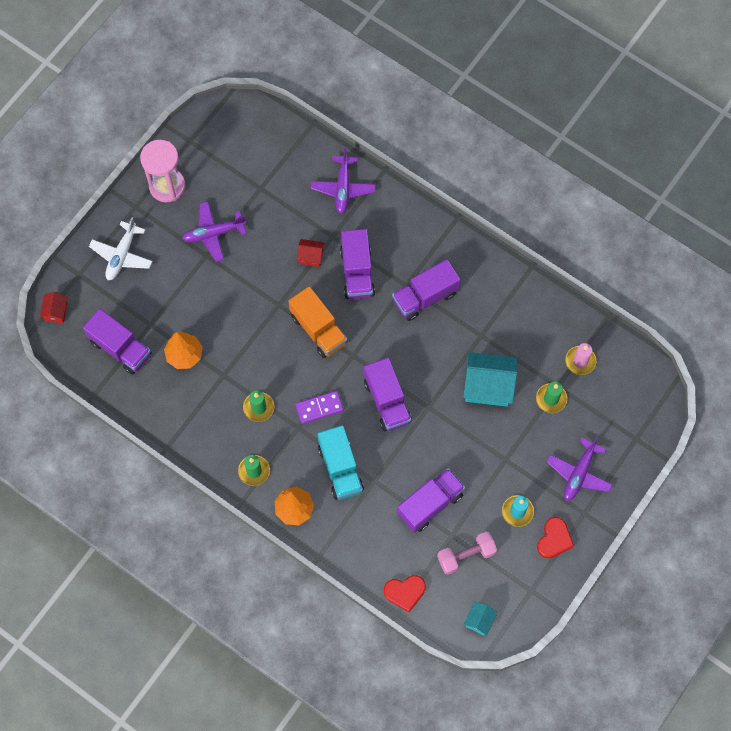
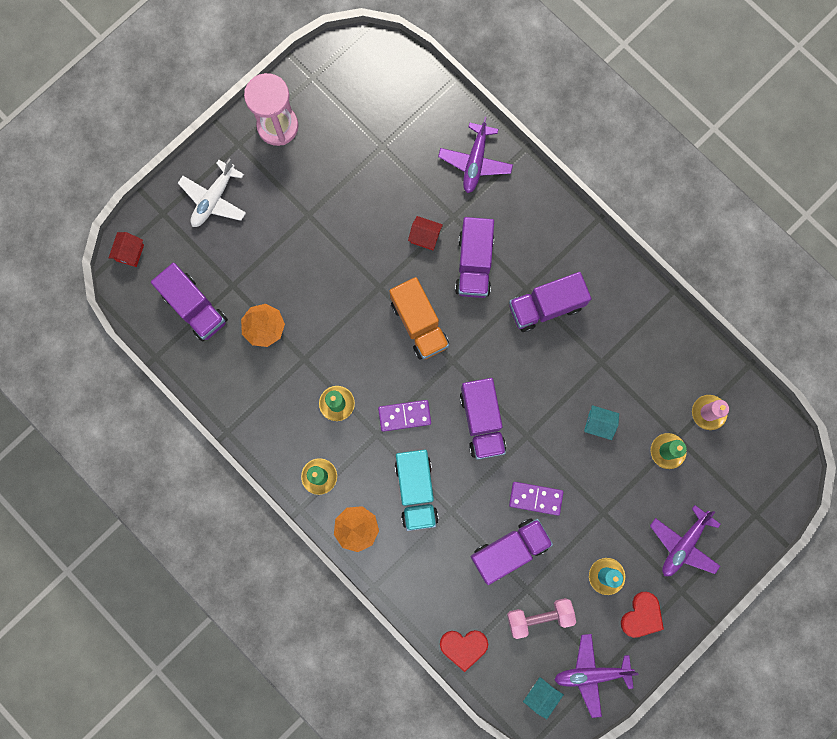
camera: 10 degrees right, 10 degrees up
(213, 233) = (320, 191): purple plane -> purple plane (591, 674)
(445, 457) = (535, 498): none -> purple domino
(488, 386) = (598, 424): turquoise house -> turquoise house, size x0.51

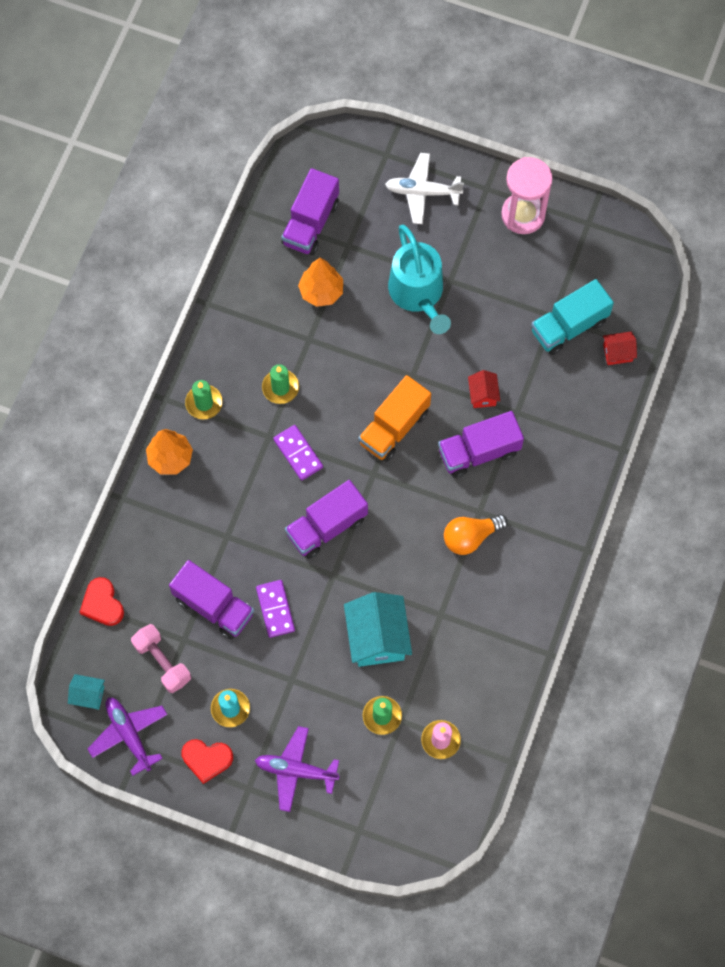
camera: 65 degrees right, 10 degrees down
(130, 253) = (334, 145): red house -> red house (617, 353)
(307, 247) = (418, 294): none -> turquoise watering can
(416, 491) = (231, 495): turquoise truck -> turquoise truck (569, 326)
(475, 162) = (582, 408): purple plane -> none
(545, 306) = (470, 537): purple truck -> orange light bulb
(598, 424) = (377, 638): turquoise house -> turquoise house, size x1.97

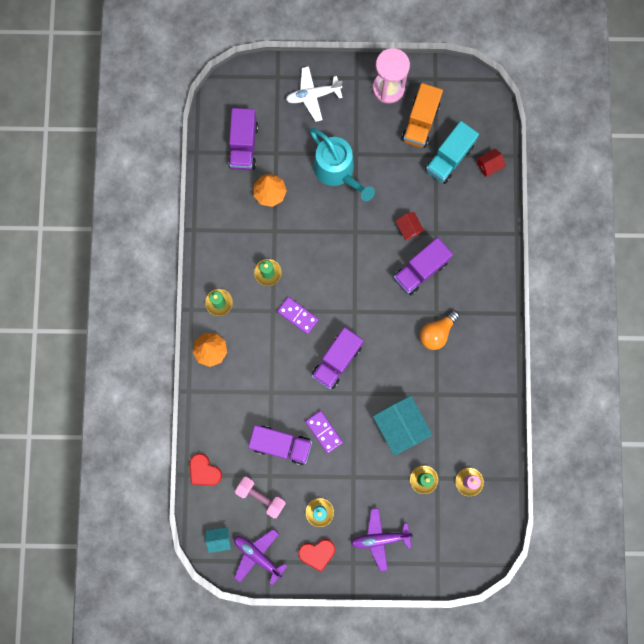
camera: 20 degrees left, 10 degrees up
(394, 427) = (356, 273): orange truck -> orange truck (420, 122)

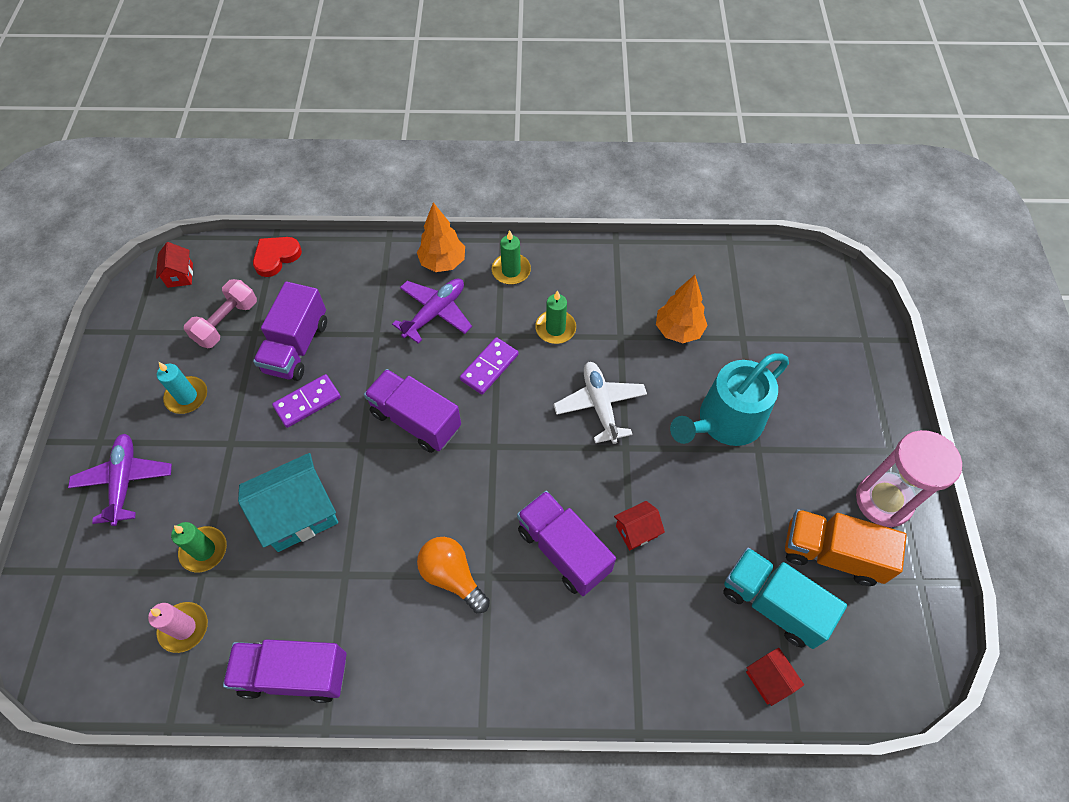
camera: 90 degrees right, 20 degrees down
(219, 539) = (180, 275): turquoise house -> red house
(243, 145) = (748, 297): purple truck -> purple truck (294, 674)
(258, 555) = (144, 319): purple plane -> purple plane (435, 313)
(313, 95) = (845, 387): white plane -> white plane (600, 405)
(317, 553) = (127, 393): red heart -> none

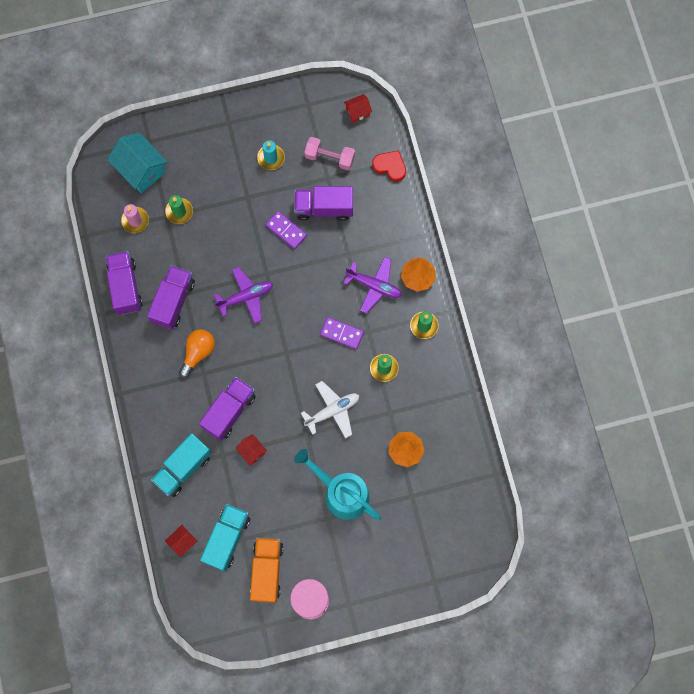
camera: 75 degrees right, 15 degrees up
(125, 481) = (208, 149): purple plane -> purple plane (246, 297)
(298, 514) = (213, 254): turquoise house -> turquoise house (141, 170)
(416, 420) = (291, 300): purple truck -> purple truck (173, 301)
(641, 648) = (183, 468): none -> turquoise truck

